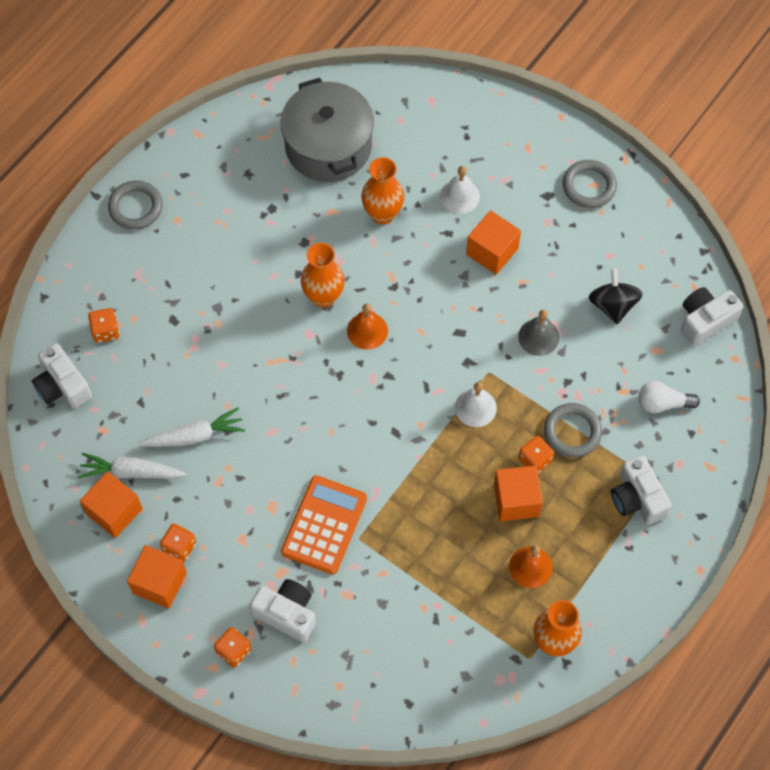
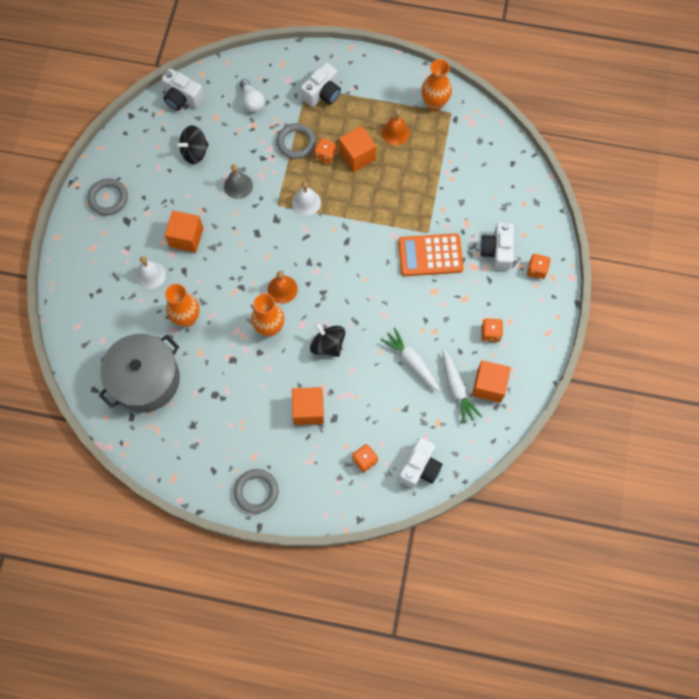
camera: 115 degrees left, 5 degrees up
(159, 583) = (519, 334): orange cube -> orange cube (308, 410)
(267, 351) = (328, 345): none -> black spinning top

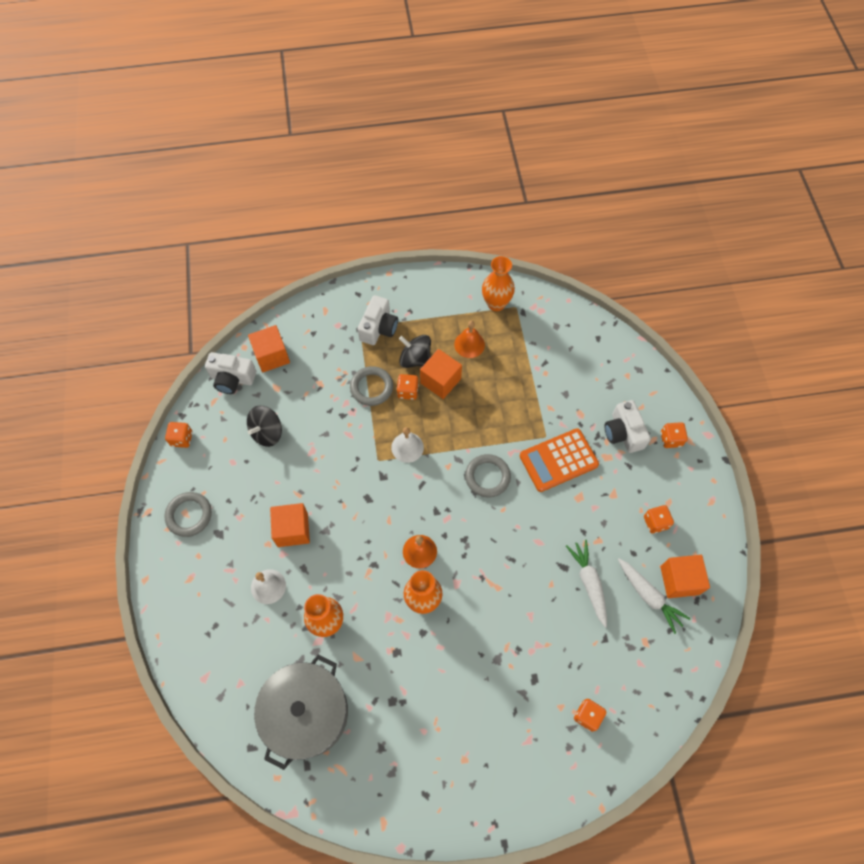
camera: 20 degrees left, 5 degrees down
(124, 135) = (182, 439): none -> orange dice
(238, 186) = (328, 453): grey bell -> none
(252, 101) = (308, 359): white light bulb -> none
(256, 491) = (484, 801): grey ring -> grey ring (487, 477)
(308, 410) = (503, 680): orange cube -> orange cube (272, 356)
(328, 345) = (493, 597): black spinning top -> black spinning top (415, 359)
(411, 361) = (589, 583): white carrot -> white carrot turned 45 degrees clockwise
(420, 467) = (649, 701): white camera -> none

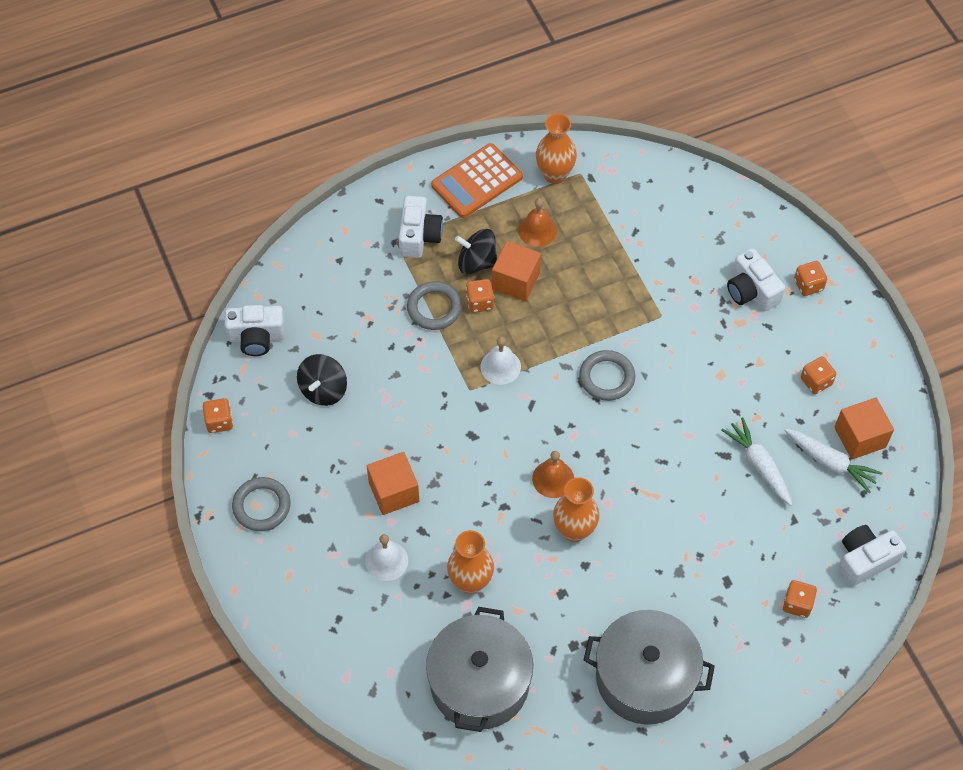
camera: 15 degrees left, 5 degrees down
(272, 356) = (297, 299): orange cube -> none
(442, 747) = (645, 677): none -> grey pot
(558, 460) = (684, 339): orange calculator -> orange calculator (477, 181)
(655, 691) = (865, 560): none -> white camera

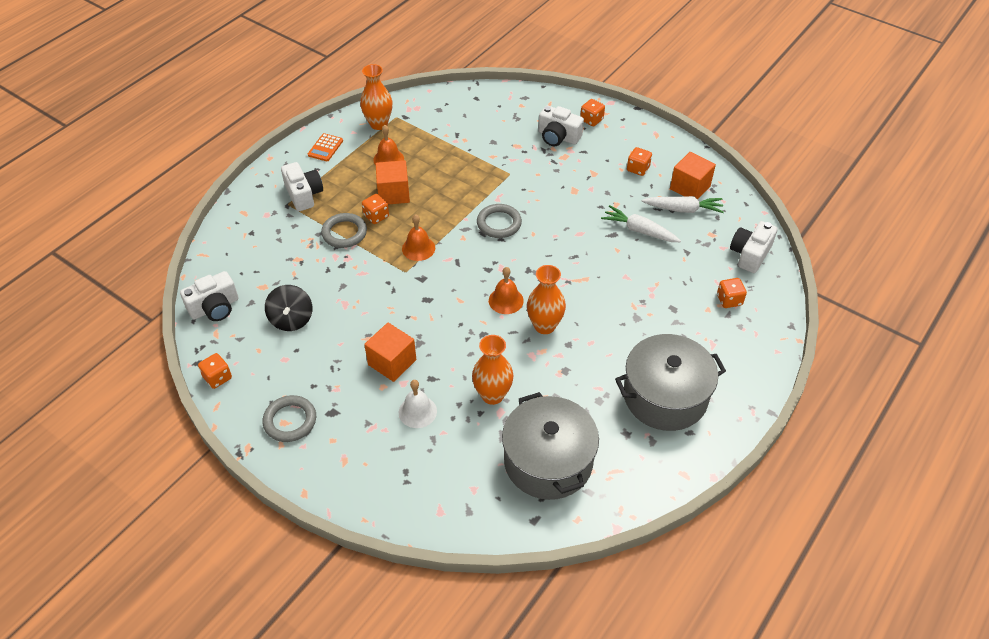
camera: 30 degrees left, 10 degrees down
(476, 262) = (357, 194): black spinning top -> none
(477, 181) = (325, 148): orange calculator -> orange calculator, size x0.55
(500, 366) = (418, 248): white bell -> orange bell

